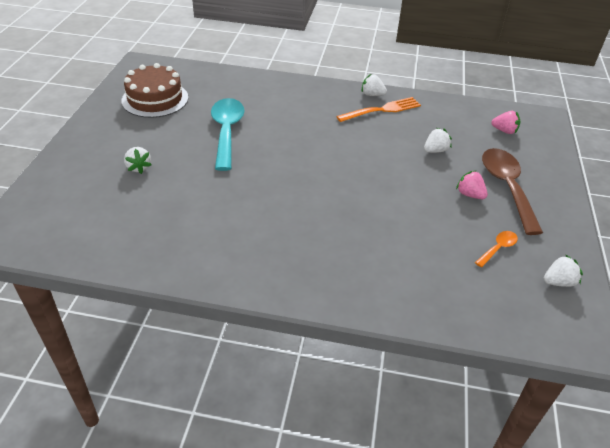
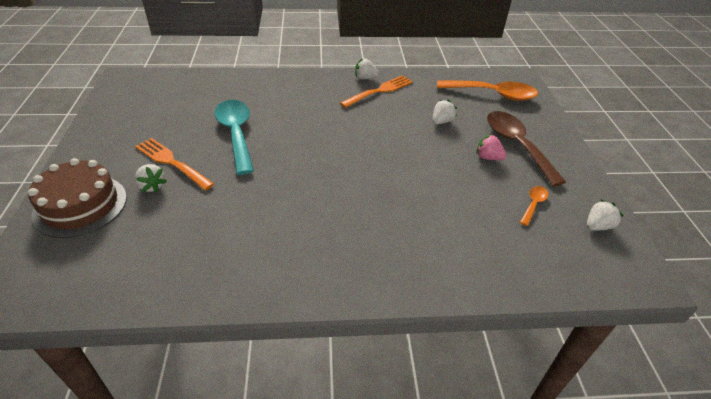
camera: 15 degrees left, 0 degrees up
(155, 99) = (150, 111): brown cake -> brown cake (80, 205)
(162, 149) = (172, 162): none -> orange fork
(504, 131) = (493, 94): pink strawberry -> orange spoon

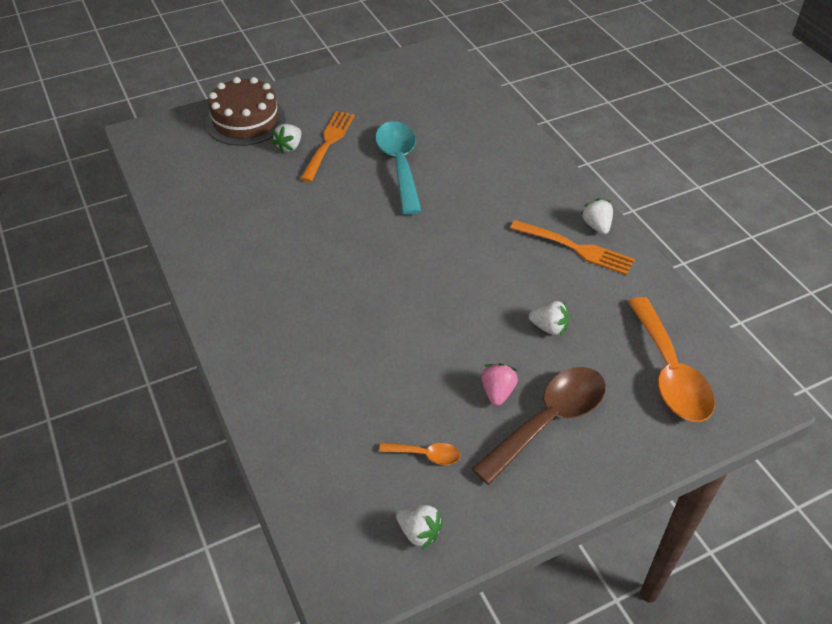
camera: 70 degrees right, 5 degrees up
(236, 133) = (399, 164): turquoise spoon -> turquoise spoon turned 60 degrees counterclockwise

